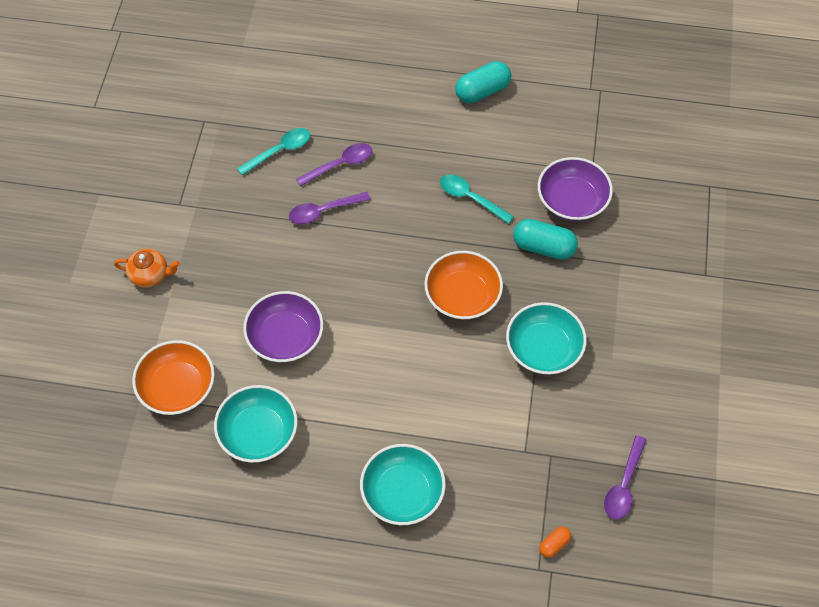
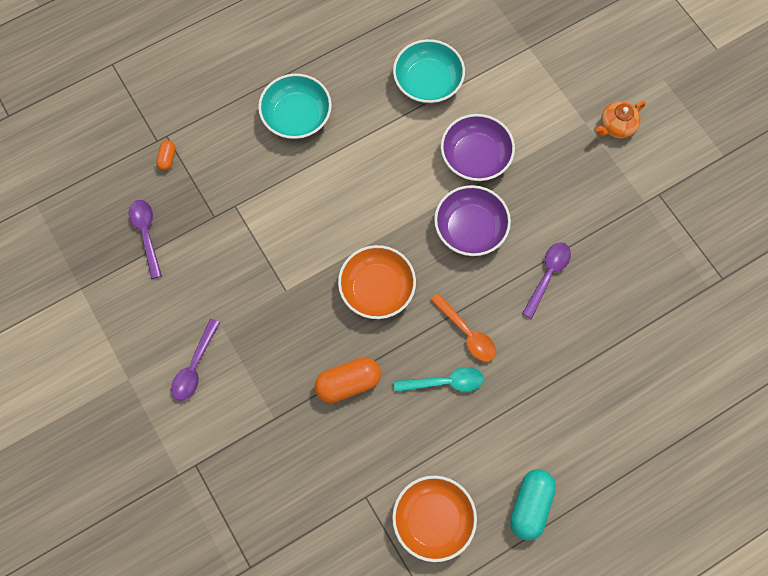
camera: 140 degrees right, 10 degrees up
(177, 387) = (511, 69): orange bowl -> orange bowl (433, 520)
(279, 151) = (636, 300): turquoise spoon -> none
(340, 165) = (576, 327): purple spoon -> purple spoon (195, 366)
(423, 217) = (467, 333): none -> orange spoon
(543, 247) = (348, 383): turquoise capsule -> orange capsule
(543, 348) = (280, 294): turquoise bowl -> none
(572, 200) = (359, 450): purple bowl -> purple bowl (470, 229)

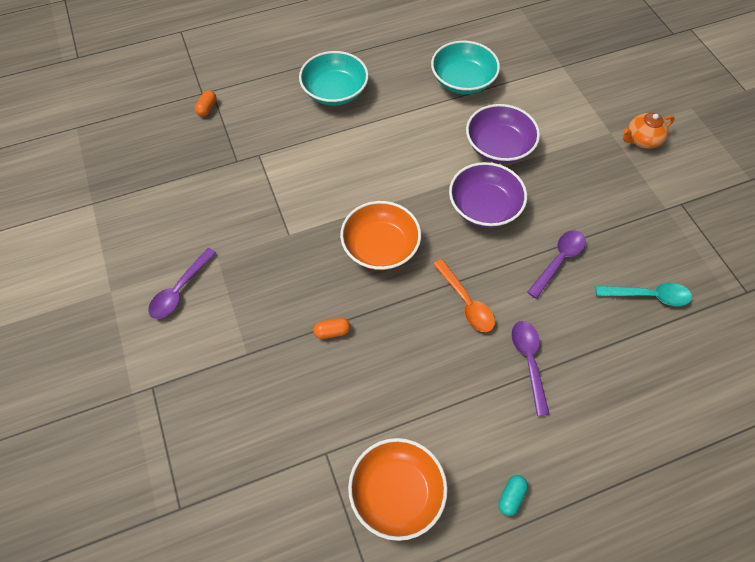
camera: 10 degrees right, 10 degrees down
(146, 234) = (169, 166): purple spoon -> purple spoon (529, 362)
(348, 383) = (332, 332): orange capsule -> orange capsule, size x0.51
(445, 382) = (434, 347): turquoise spoon -> turquoise spoon (648, 296)
(530, 506) = (511, 497): turquoise capsule -> turquoise capsule, size x0.51

